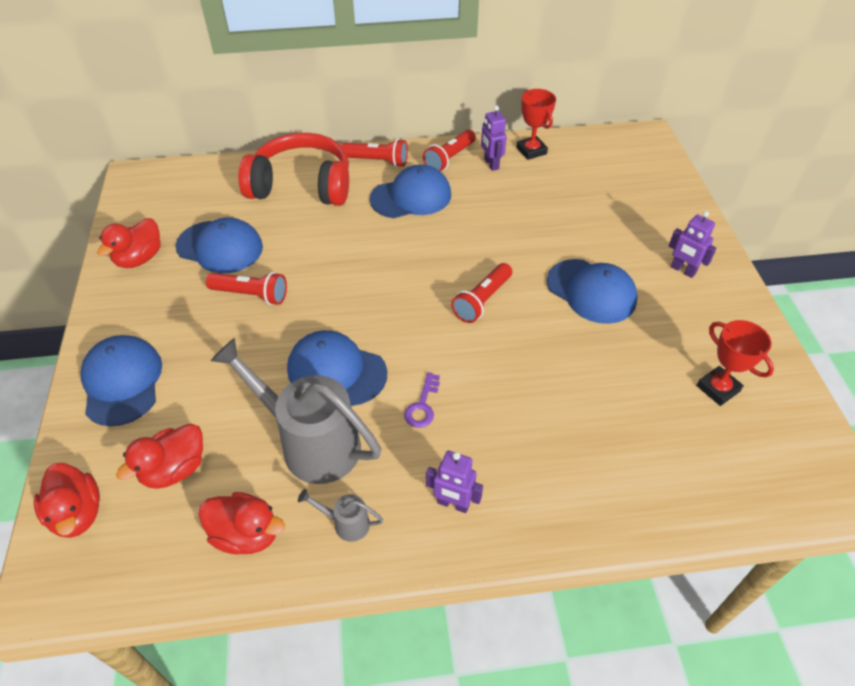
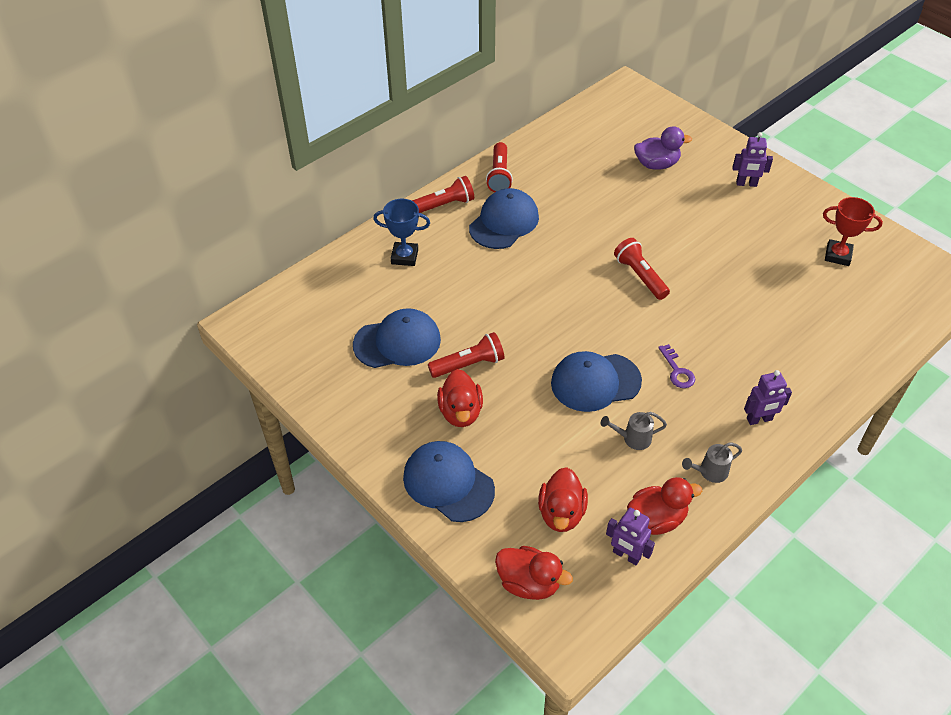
camera: 35 degrees left, 0 degrees up
(139, 258) = (340, 387): red duck -> red duck (460, 412)
(302, 185) = (404, 256): red headphones -> blue trophy
(311, 443) = (633, 438): grey watering can -> grey watering can, size x0.42
(482, 300) = (640, 276): red flashlight -> red flashlight turned 150 degrees clockwise
(491, 164) = (536, 165): purple robot -> purple robot (626, 555)
(531, 151) = (555, 139): red trophy -> none
(591, 291) = (704, 230): blue cap -> none
(605, 212) = (656, 164): none -> purple duck

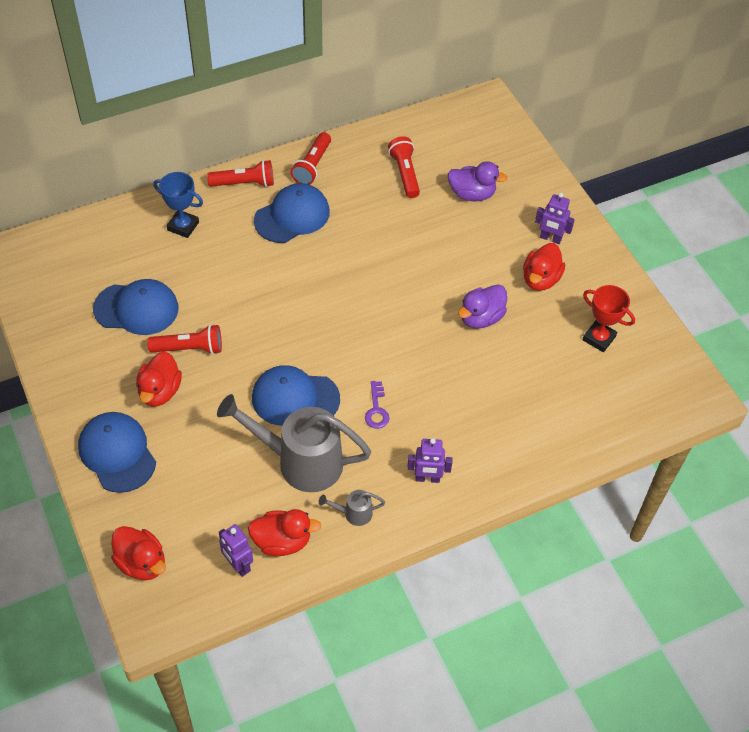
camera: 15 degrees right, 5 degrees up
(561, 513) = (201, 510): red duck -> red duck (540, 279)
(633, 438) = (301, 461): grey watering can -> grey watering can, size x2.37
(640, 276) = (392, 306): red flashlight -> red flashlight (405, 174)
(725, 265) = (481, 318): none -> purple duck

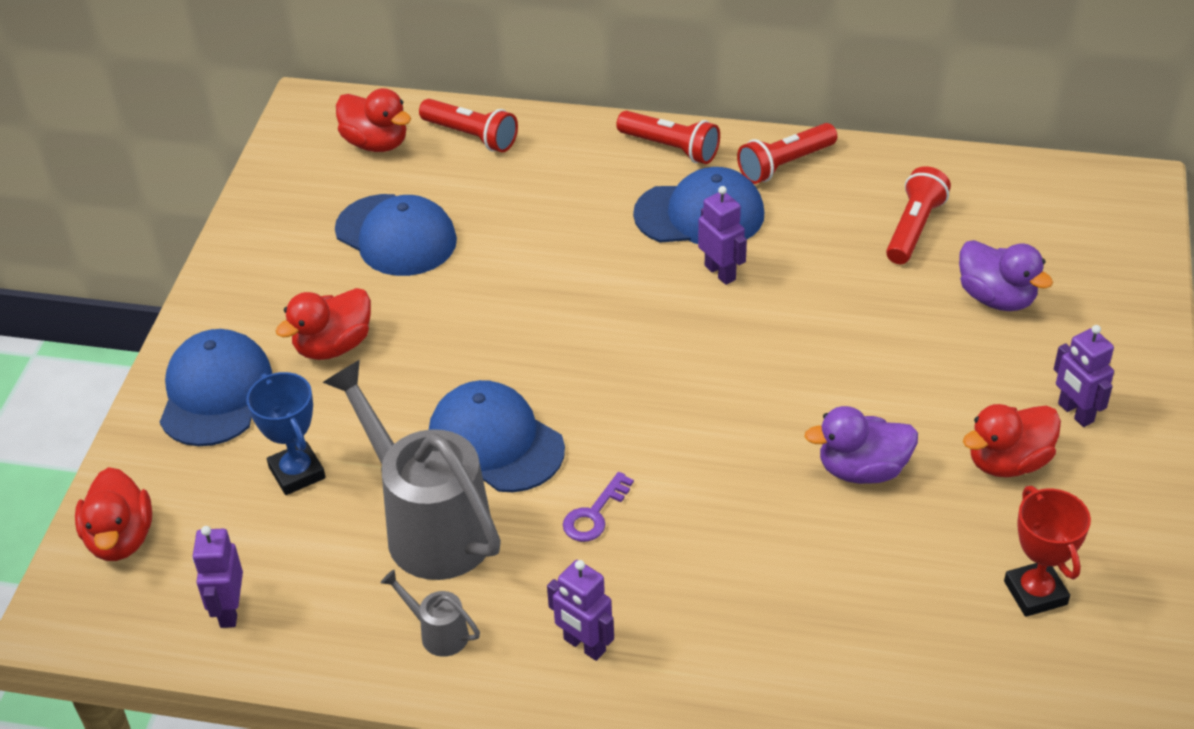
camera: 40 degrees right, 10 degrees down
(183, 226) = (543, 165): blue trophy -> blue trophy (297, 473)
(189, 348) = (416, 313): red flashlight -> red flashlight (471, 136)
(282, 541) = (311, 614): red duck -> red duck (376, 143)
(330, 245) = (720, 272): none -> purple robot

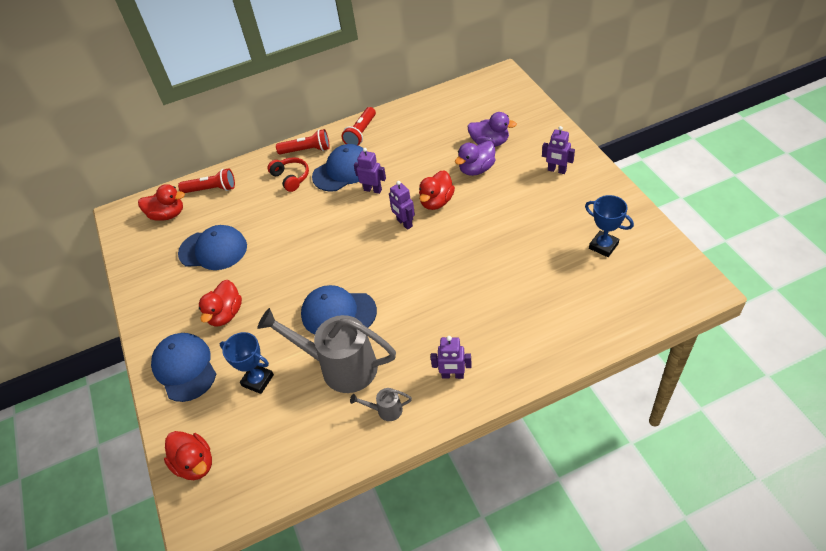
camera: 30 degrees left, 5 degrees up
(229, 610) = (279, 462): purple robot -> purple robot (404, 223)
(594, 514) = (408, 318): purple key -> none
(607, 182) = (291, 178): none -> red headphones
(862, 470) = (499, 237): purple duck -> purple duck (476, 169)
(914, 228) = (435, 132): red flashlight -> none
(1008, 462) = (549, 202): red duck -> red duck (436, 202)
(1035, 593) = (603, 246): red trophy -> blue trophy

